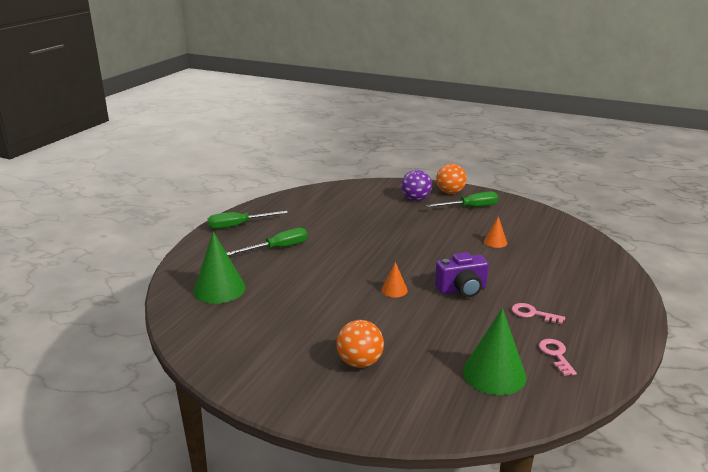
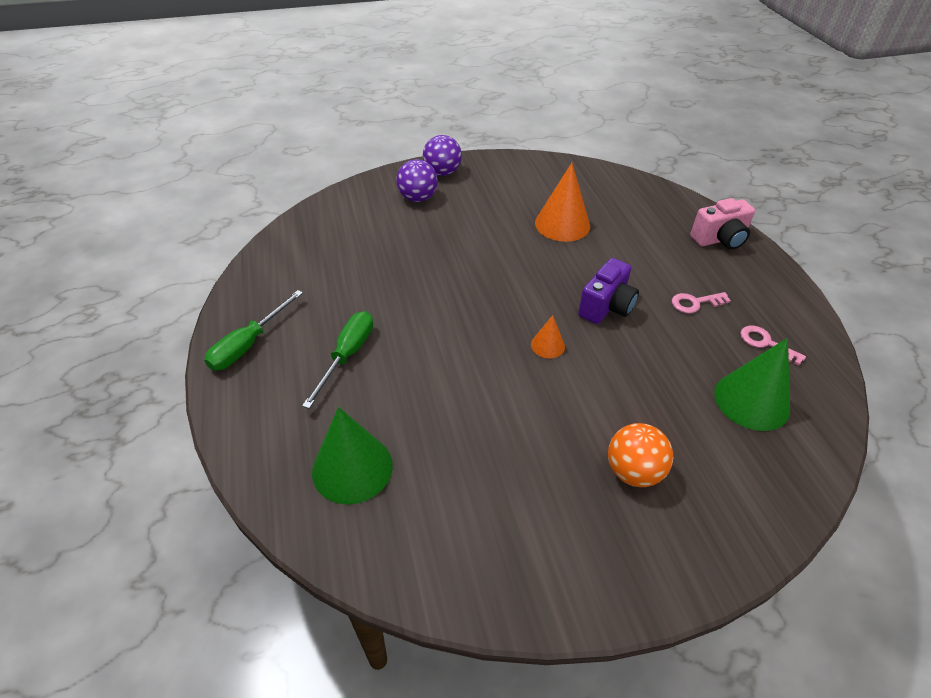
camera: 40 degrees left, 20 degrees up
(450, 192) = (442, 172): orange ball -> purple ball
(470, 207) = (486, 186): green screwdriver -> none
(495, 242) = (562, 224): orange cone -> orange cone, size x1.97
(612, 292) = (720, 239): none -> pink camera

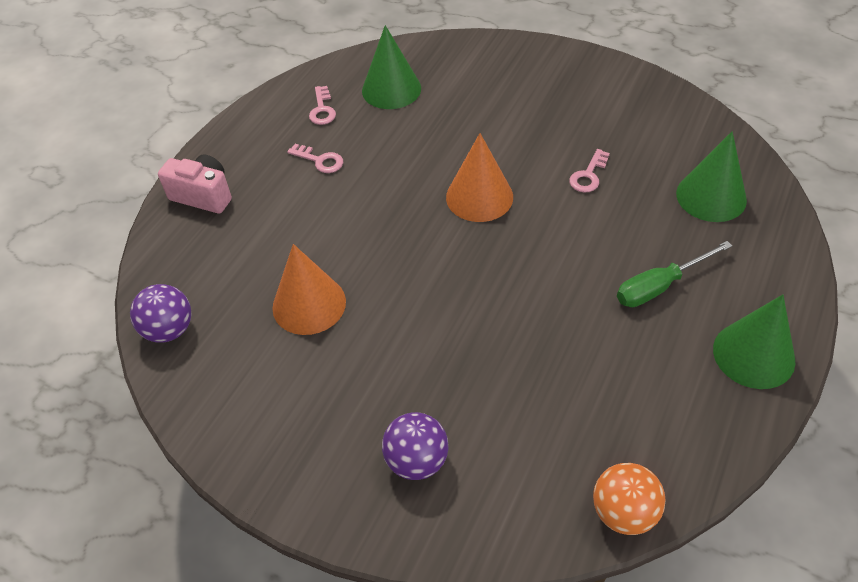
camera: 135 degrees left, 5 degrees up
(248, 344) = (753, 354): green screwdriver -> green cone
(442, 172) = (336, 493): purple ball -> purple ball (169, 330)
(482, 420) = (588, 175): none -> pink key
(547, 345) = (479, 197): orange cone -> orange cone, size x1.97
(606, 307) = (391, 198): purple camera -> none
(633, 471) = (520, 99): orange ball -> orange ball (624, 512)

